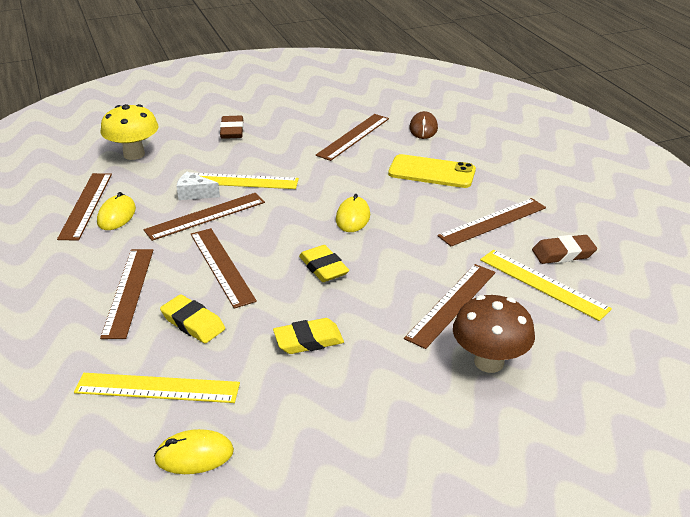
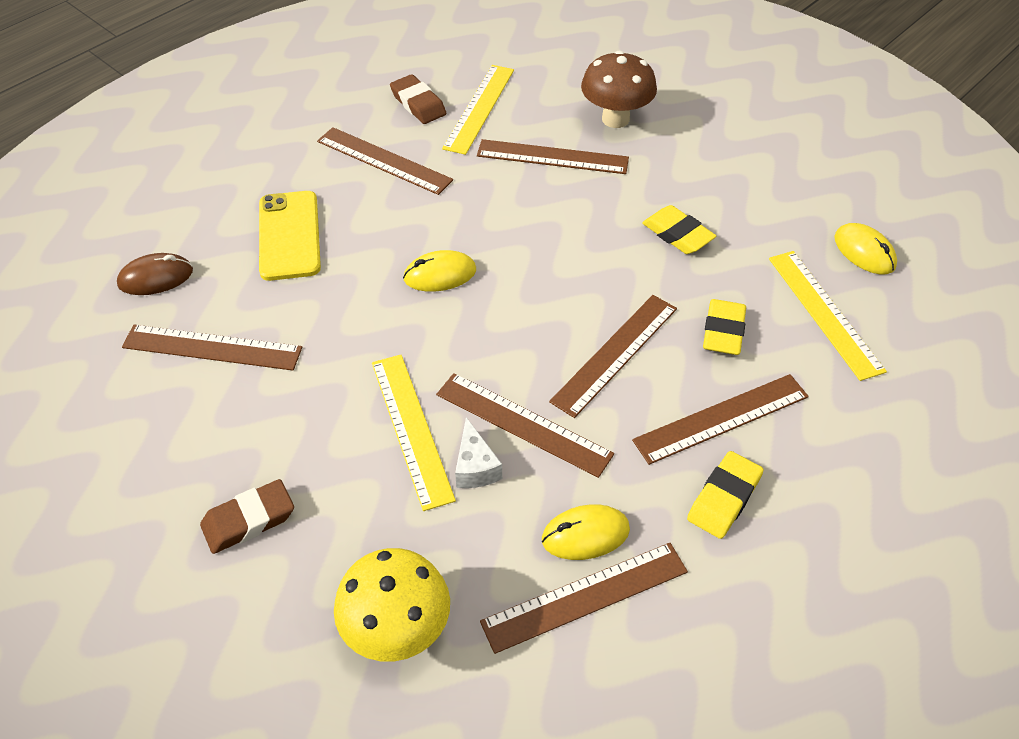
camera: 115 degrees left, 15 degrees up
(323, 268) = (557, 265): yellow eraser -> yellow eraser (724, 498)

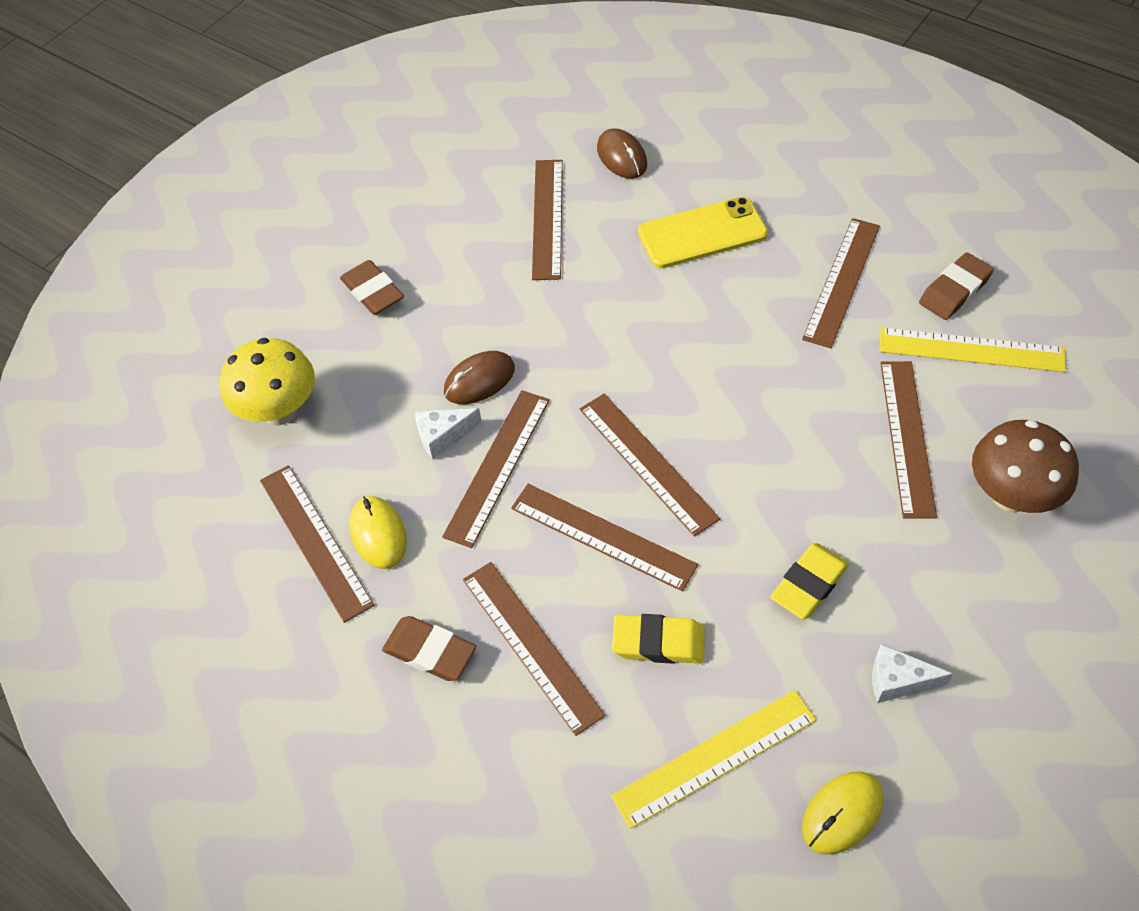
camera: 85 degrees right, 5 degrees up
(412, 428) = (479, 380): yellow ruler -> brown mouse
(440, 275) = (680, 364): yellow mouse -> none
(542, 312) = (647, 462): none -> brown ruler
(724, 498) = (430, 652): yellow eraser -> brown eraser
(761, 204) = (898, 681): none -> white cheese

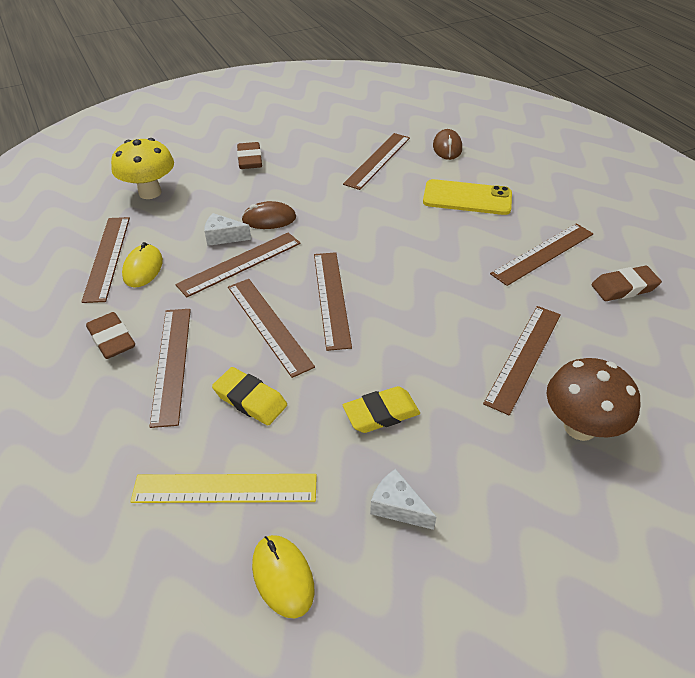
camera: 25 degrees right, 10 degrees down
(842, 814) = (282, 577): yellow mouse -> yellow mouse turned 75 degrees clockwise
(971, 350) = (612, 326): yellow ruler -> none

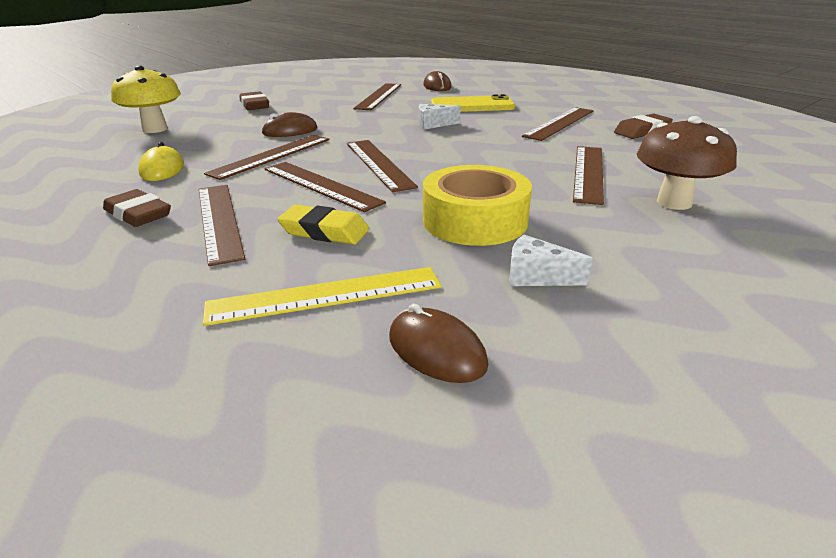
camera: 15 degrees left, 15 degrees down
(107, 257) = (117, 167): brown ruler -> none
(223, 237) = (246, 144): white cheese -> white cheese (433, 124)
(282, 577) = (436, 350): yellow mouse -> brown mouse
(381, 413) = (475, 220): yellow eraser -> yellow tape

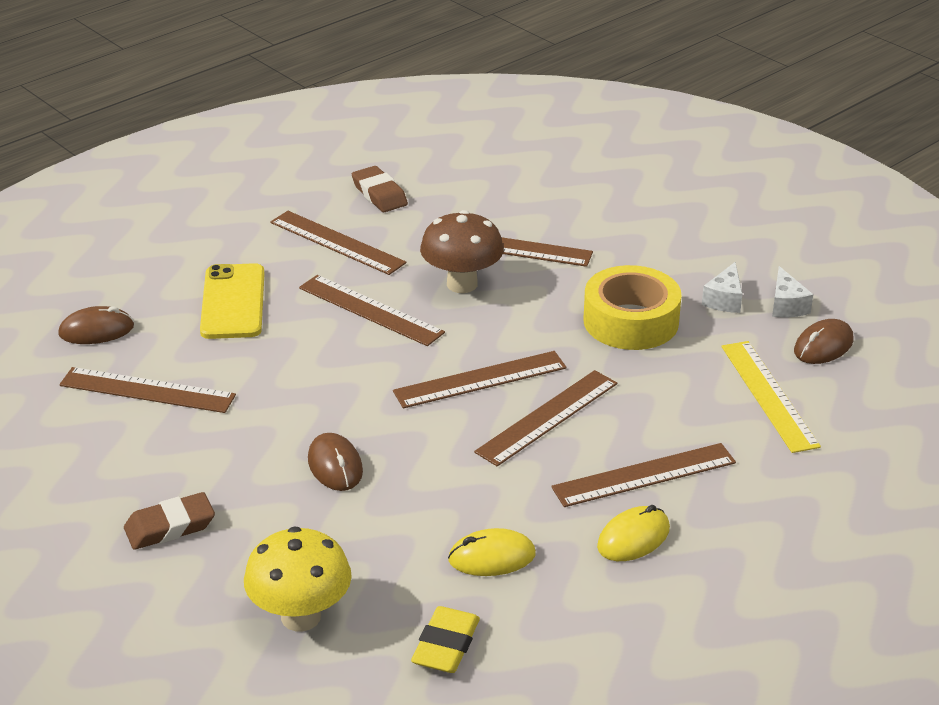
camera: 90 degrees left, 5 degrees up
(138, 214) = (633, 538): brown eraser -> yellow mouse
(271, 156) = (445, 468): brown ruler -> brown ruler (370, 310)
(324, 231) = (661, 405): yellow eraser -> yellow eraser (446, 645)
(433, 124) = (324, 338): white cheese -> white cheese (786, 305)
(674, 202) = (585, 217): brown mushroom -> brown mushroom (462, 284)

